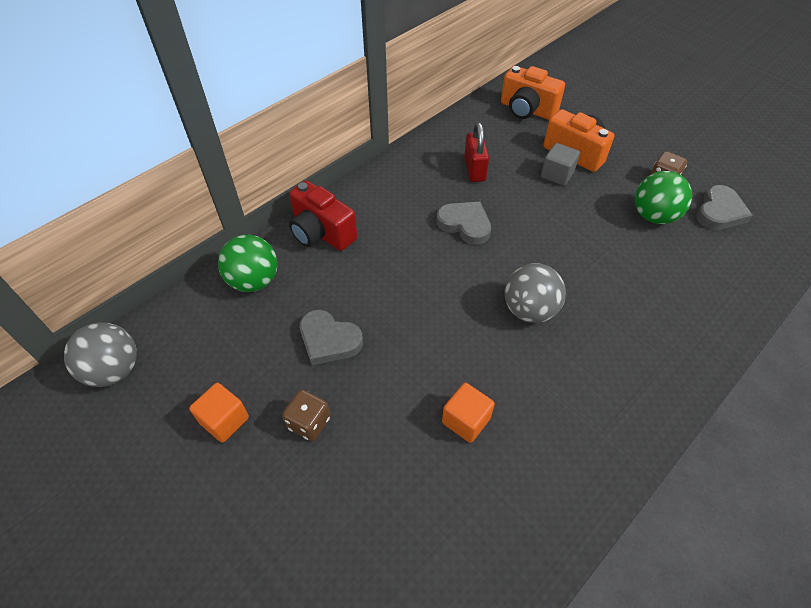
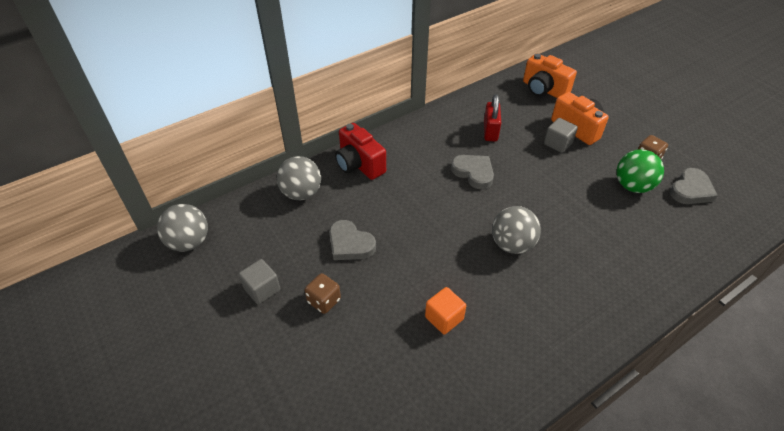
camera: 10 degrees right, 5 degrees down
(224, 420) = (262, 289): orange cube -> grey cube
(254, 281) = (301, 193): green ball -> grey ball

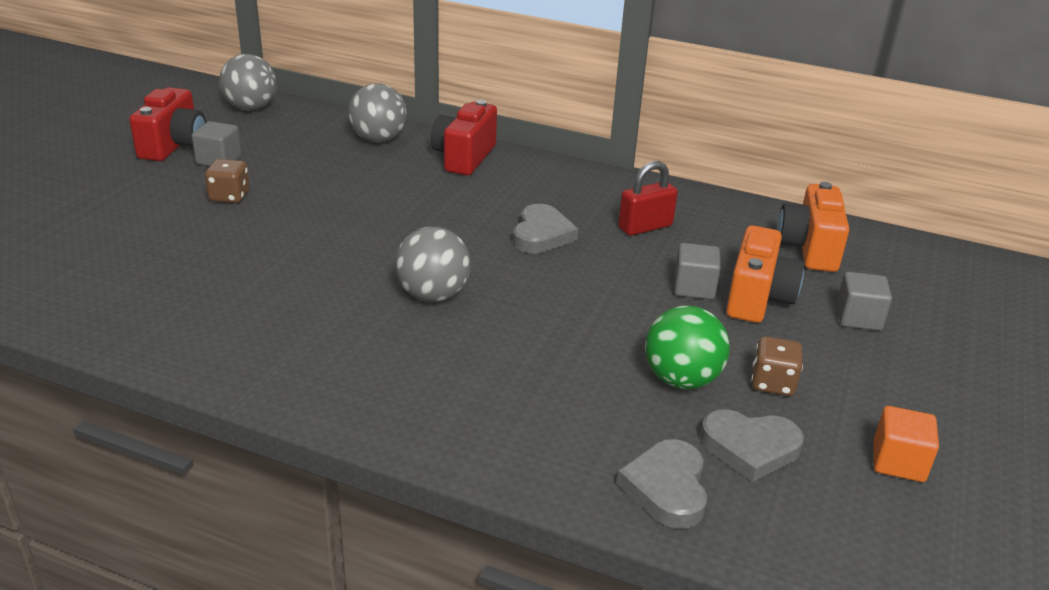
camera: 55 degrees right, 15 degrees down
(214, 309) = (174, 145): none -> red camera
(350, 244) = (327, 187): grey heart -> grey heart (667, 488)
(444, 318) = (261, 275): orange cube -> orange cube (898, 462)
(609, 107) = (858, 318): none -> grey cube

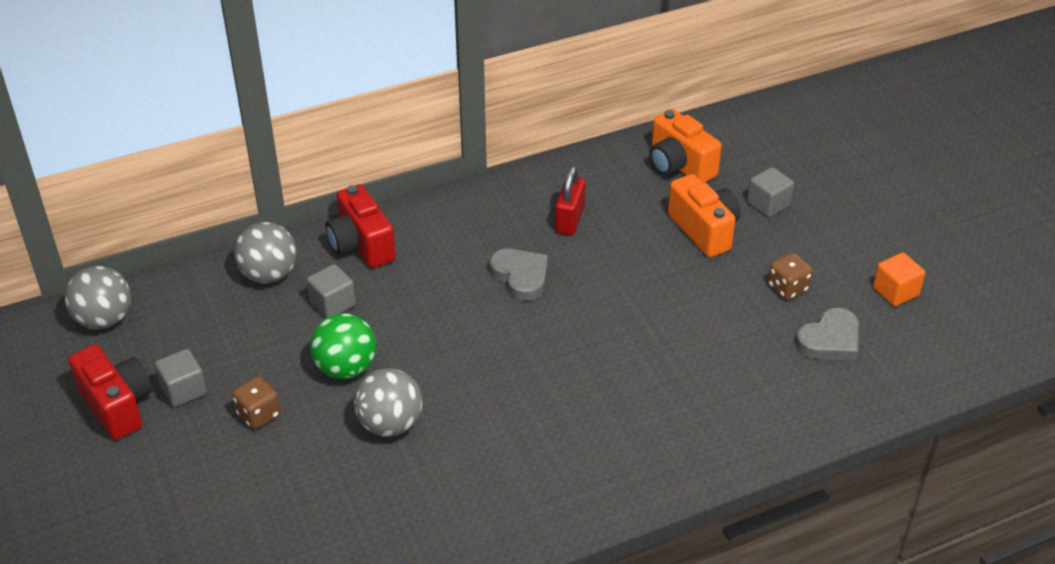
camera: 45 degrees left, 10 degrees up
(433, 295) = (535, 379): grey ball -> grey ball (390, 424)
(667, 488) = (828, 398): grey heart -> none
(681, 379) = (745, 324): green ball -> green ball (346, 368)
(694, 288) = (663, 250): grey cube -> grey cube (333, 304)

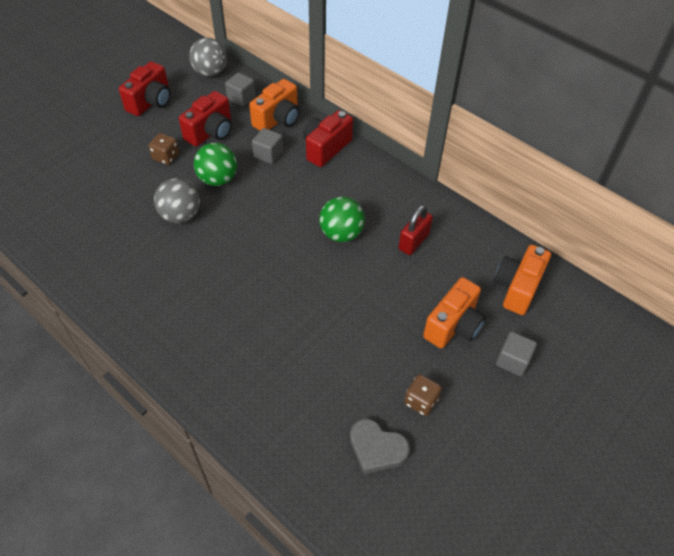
camera: 65 degrees right, 10 degrees up
(184, 390) = (172, 121): grey cube -> grey cube (241, 98)
(242, 352) = (211, 132): none -> red camera
(269, 274) = (278, 119): grey ball -> orange camera
(520, 276) = (341, 234): grey heart -> green ball
(569, 220) = (413, 241): red padlock -> red padlock turned 45 degrees counterclockwise
(895, 291) = (463, 487): orange cube -> none

